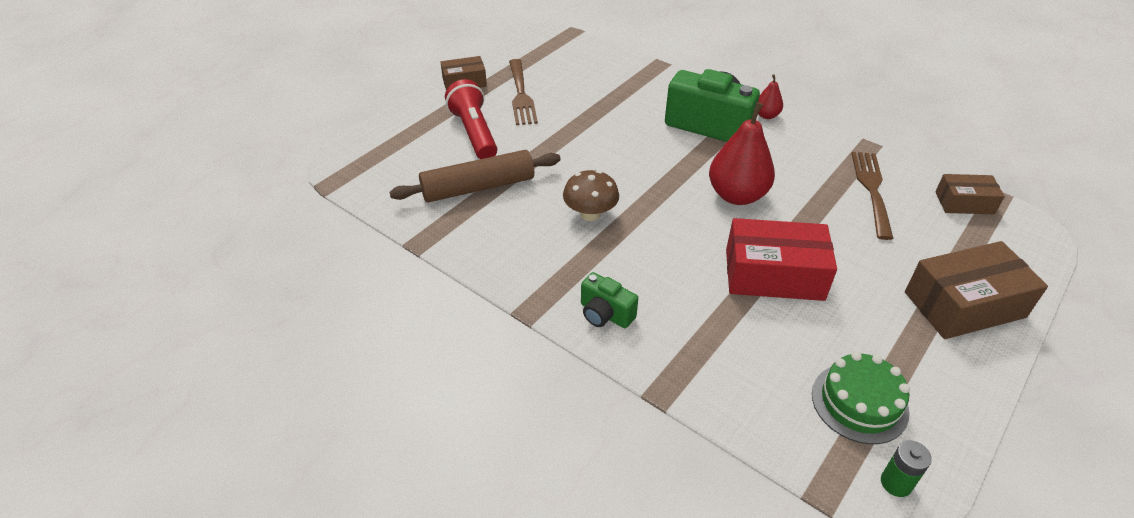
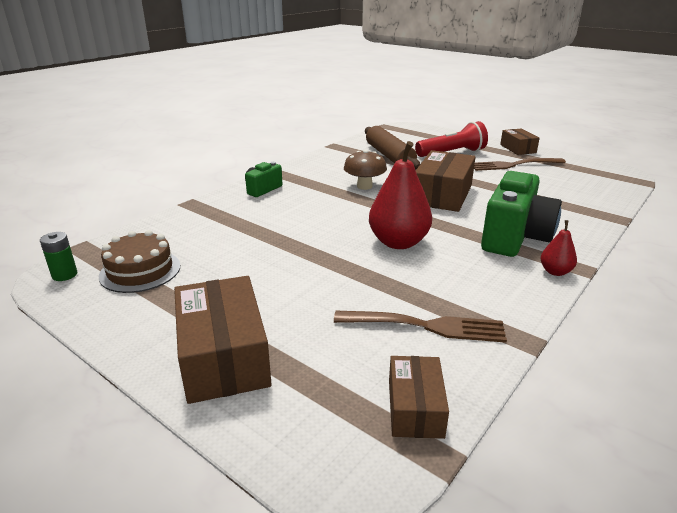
camera: 90 degrees right, 15 degrees down
(613, 155) = (442, 195): none -> brown box
(774, 274) = (290, 250): red box -> none
(859, 402) = (140, 271): green cake -> brown cake

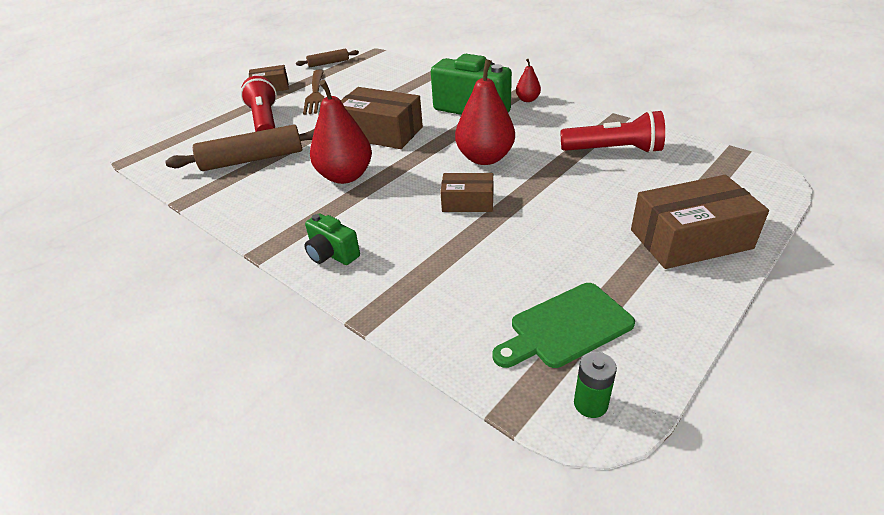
camera: 85 degrees left, 10 degrees up
(140, 271) = (566, 327): brown cake -> green cutting board
(364, 186) = (345, 176): brown mushroom -> red pear
(415, 408) = (702, 157): brown box -> brown box (468, 202)
(426, 326) = (614, 150): brown fork -> red flashlight
(590, 164) = (328, 63): none -> brown rolling pin

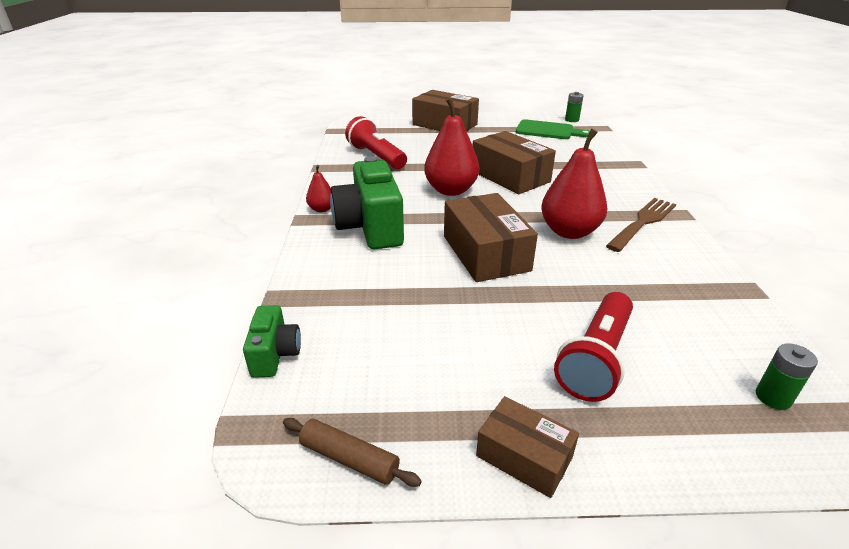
camera: 135 degrees left, 5 degrees down
(170, 148) = (773, 397): none -> green battery
(252, 159) = (649, 300): brown rolling pin -> none
(315, 94) = (475, 370): brown fork -> brown fork (643, 222)
(332, 254) = (630, 192): green camera -> green camera (275, 354)
(468, 202) = (510, 176): brown box -> brown box, size x1.72

